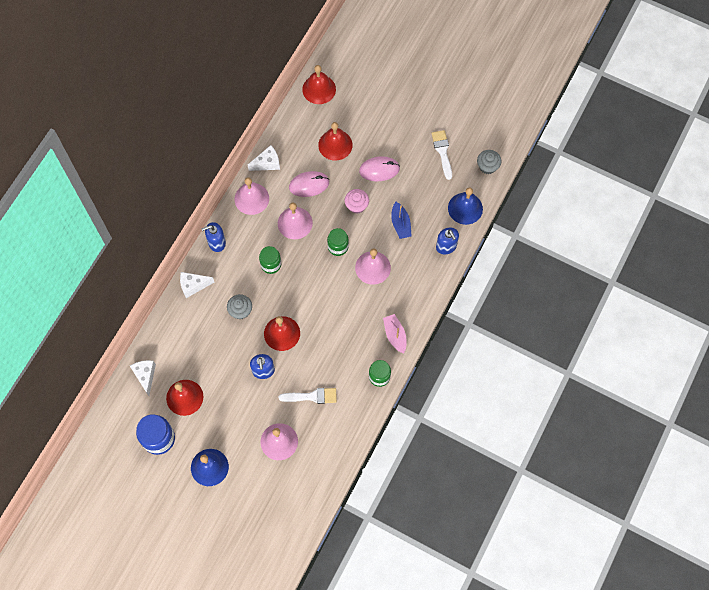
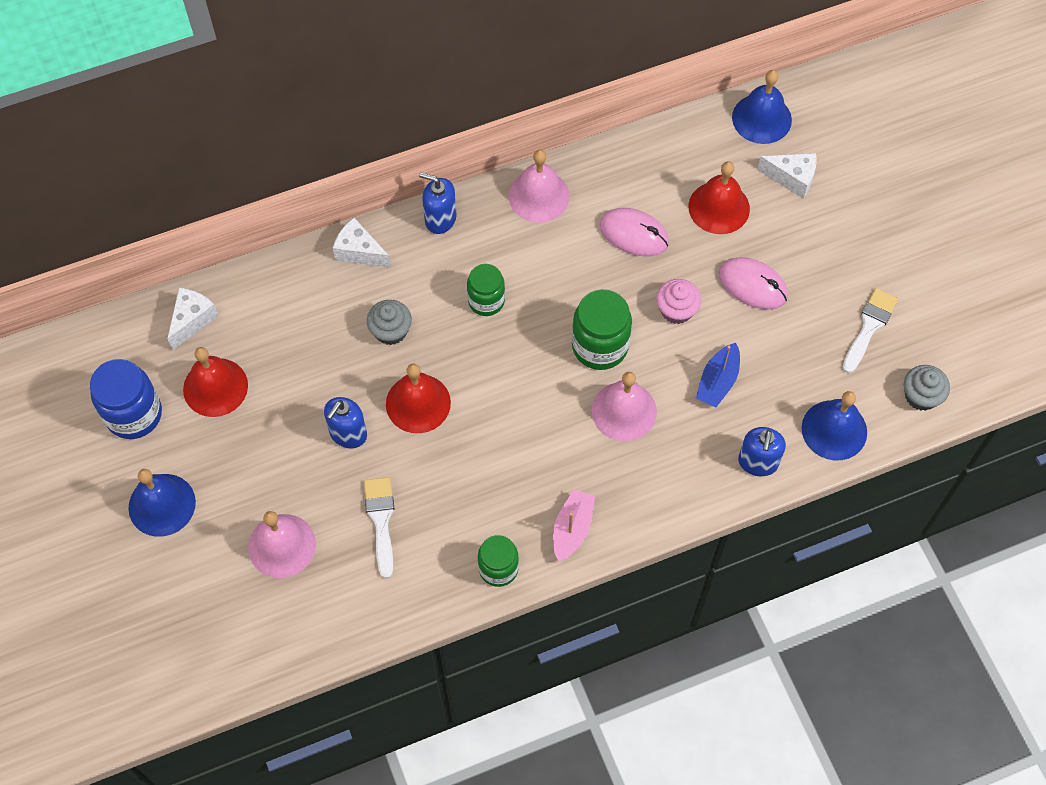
camera: 40 degrees right, 5 degrees down
(267, 163) = (602, 165): white cheese -> white cheese (792, 178)
(295, 223) = (569, 270): pink bell -> none
(312, 396) = (381, 520): white brush -> white brush turned 135 degrees counterclockwise
(319, 89) = (761, 118): red bell -> blue bell
(338, 247) = (600, 346): green jar -> green jar, size x1.52

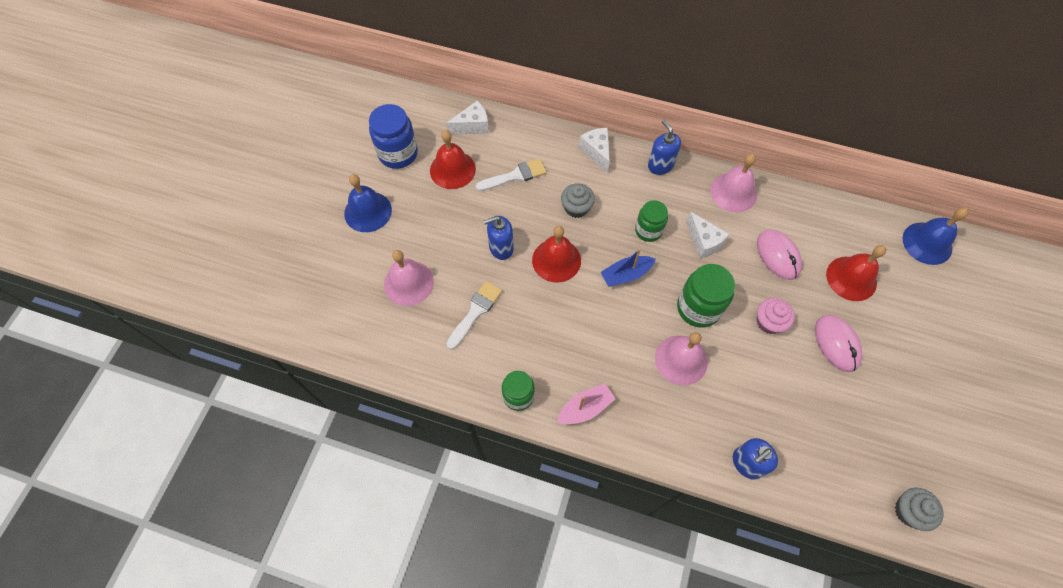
camera: 40 degrees right, 0 degrees up
(717, 381) = (761, 388): blue boat -> blue boat (626, 275)
(792, 178) = (920, 295): white cheese -> white cheese (704, 242)
(834, 430) = (821, 484): blue bell -> none
(869, 327) = (904, 433): white brush -> white brush (515, 176)

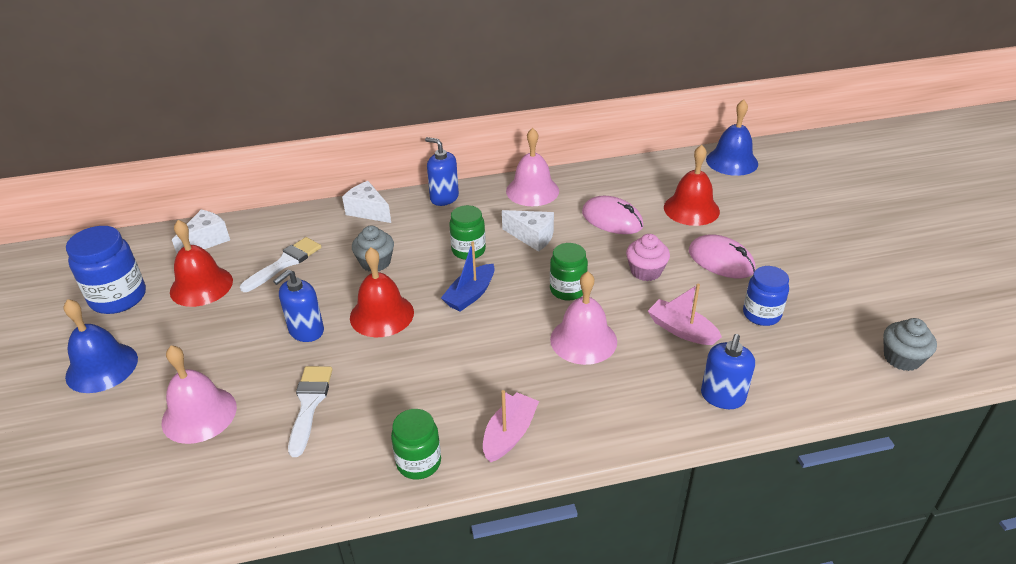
camera: 30 degrees left, 25 degrees down
(698, 308) = (567, 290): green jar -> green jar, size x0.66
(758, 391) = (681, 330): none -> pink boat
(830, 411) = (761, 314): none -> blue jar

